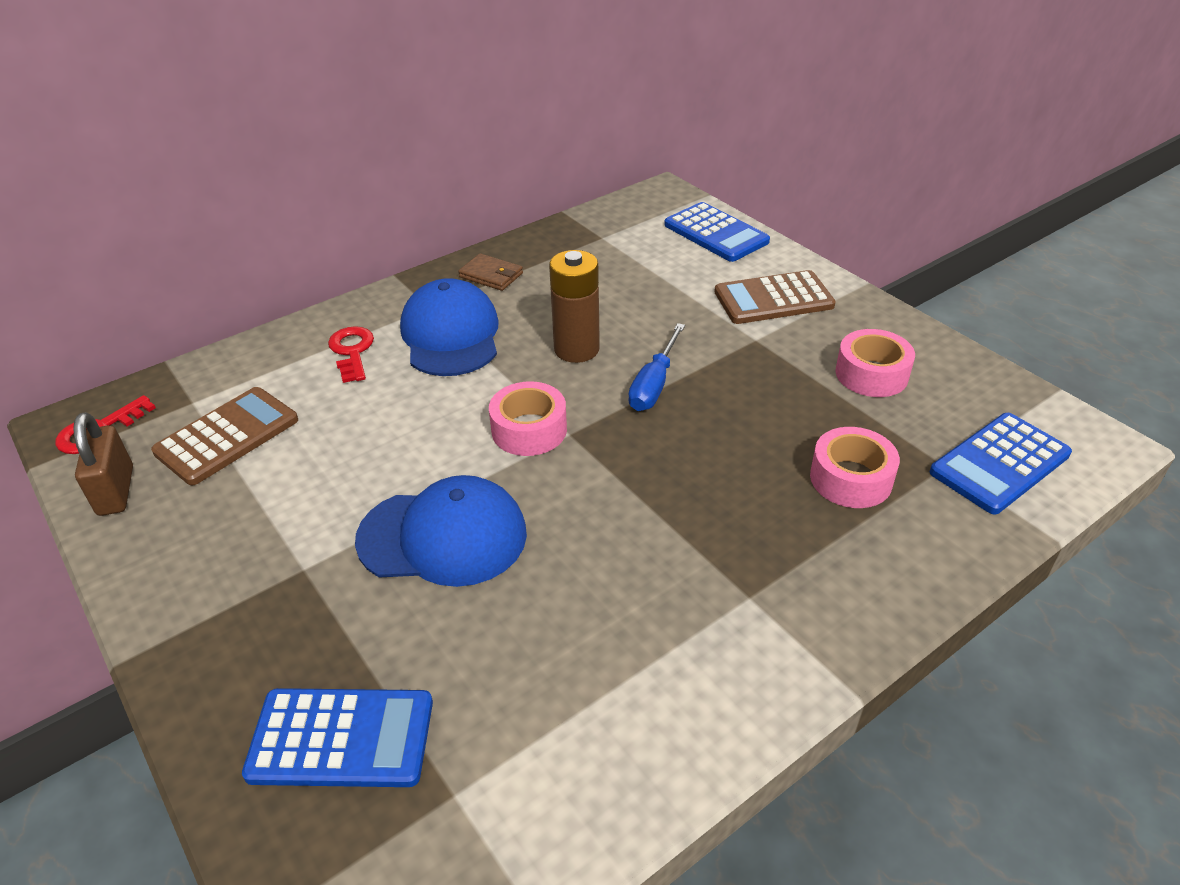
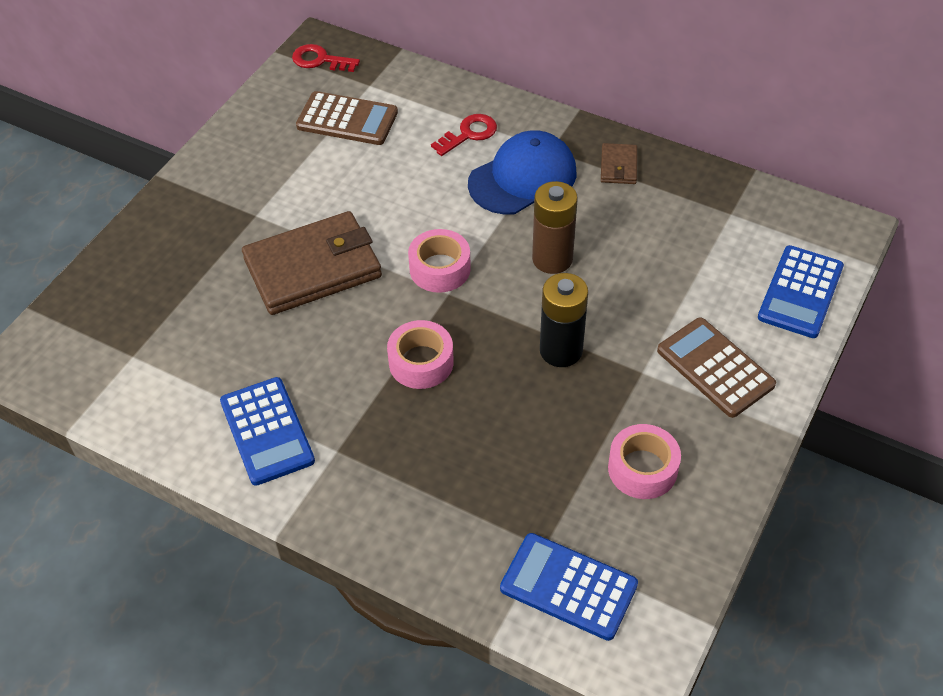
camera: 65 degrees right, 10 degrees up
(116, 491) = (275, 99): brown padlock -> none
(341, 738) = (148, 292): blue calculator -> blue calculator (267, 431)
(443, 536) = (313, 268): blue cap -> brown wallet
(654, 384) = (537, 323): blue screwdriver -> none
(700, 379) = (561, 350): none -> black battery
(851, 478) = (492, 483): pink tape -> pink tape (421, 362)

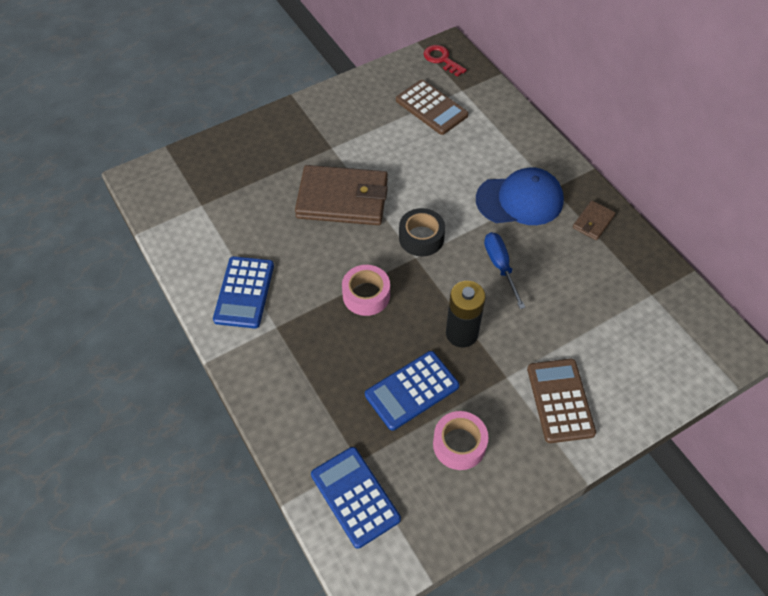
camera: 30 degrees right, 5 degrees up
(440, 269) = (421, 238): pink tape -> black tape
(469, 134) = (504, 152): red key -> none
(552, 259) = (500, 266): brown battery -> blue screwdriver
(800, 292) = (663, 377): blue calculator -> blue calculator (411, 390)

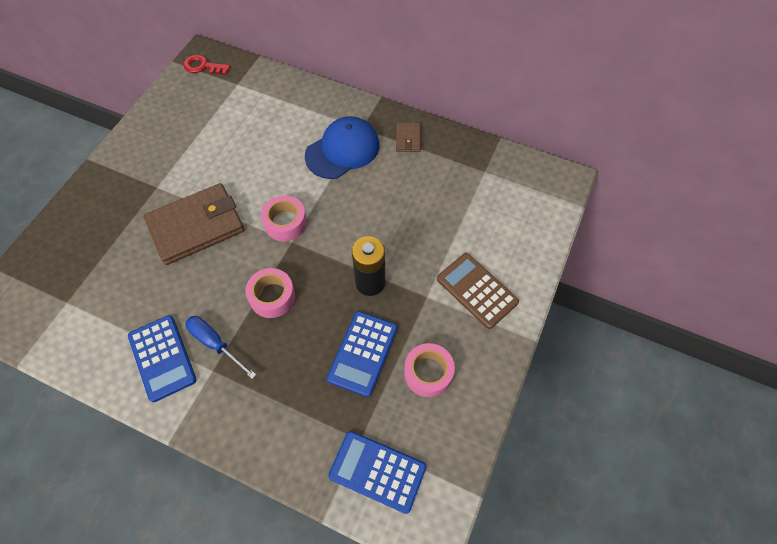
camera: 35 degrees left, 5 degrees up
(421, 238) = (285, 223): black tape -> pink tape
(431, 108) = (221, 111): brown calculator -> none
(500, 266) = (363, 211): blue screwdriver -> blue screwdriver (215, 344)

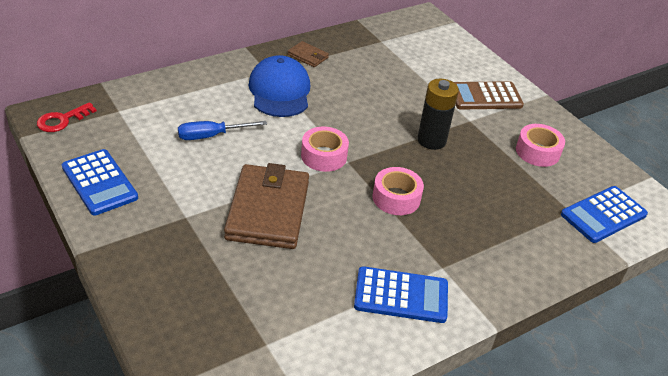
camera: 60 degrees left, 20 degrees down
(215, 344) = (415, 253): blue screwdriver -> blue screwdriver (211, 136)
(362, 353) = (494, 174): blue calculator -> blue calculator (99, 182)

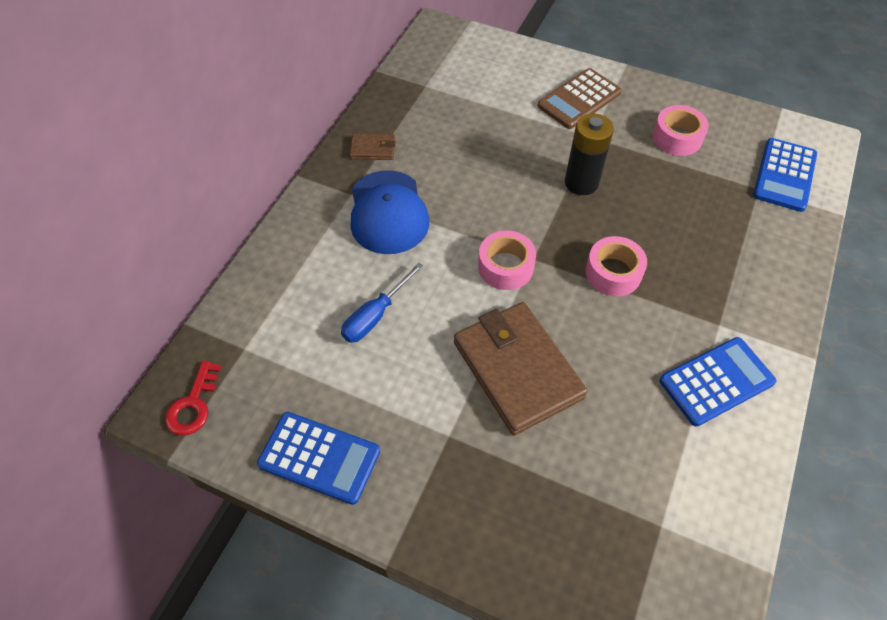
camera: 30 degrees left, 15 degrees up
(280, 91) = (388, 212): blue cap -> blue cap turned 150 degrees counterclockwise

